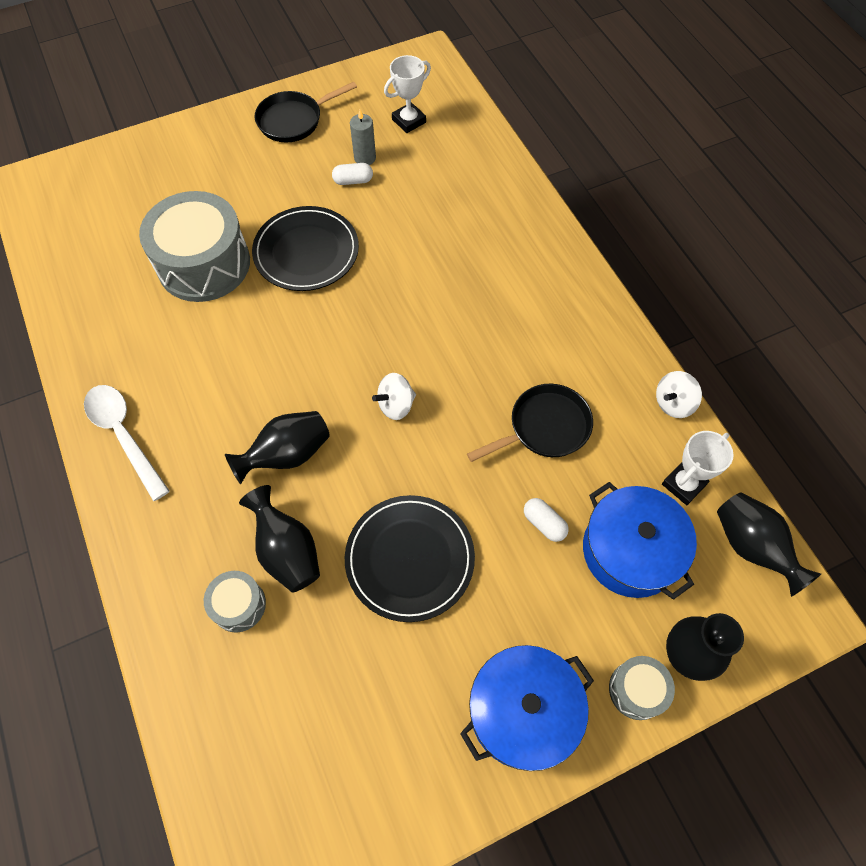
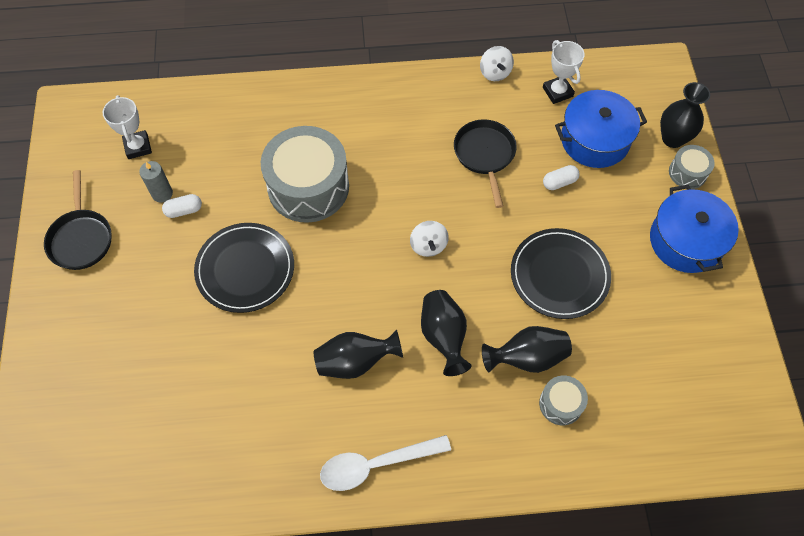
camera: 70 degrees left, 0 degrees up
(204, 264) = (217, 358): grey drum -> grey drum (308, 187)
(353, 181) = (184, 210): white capsule -> white capsule turned 60 degrees clockwise
(751, 547) = (613, 74): black vase -> black vase (355, 362)

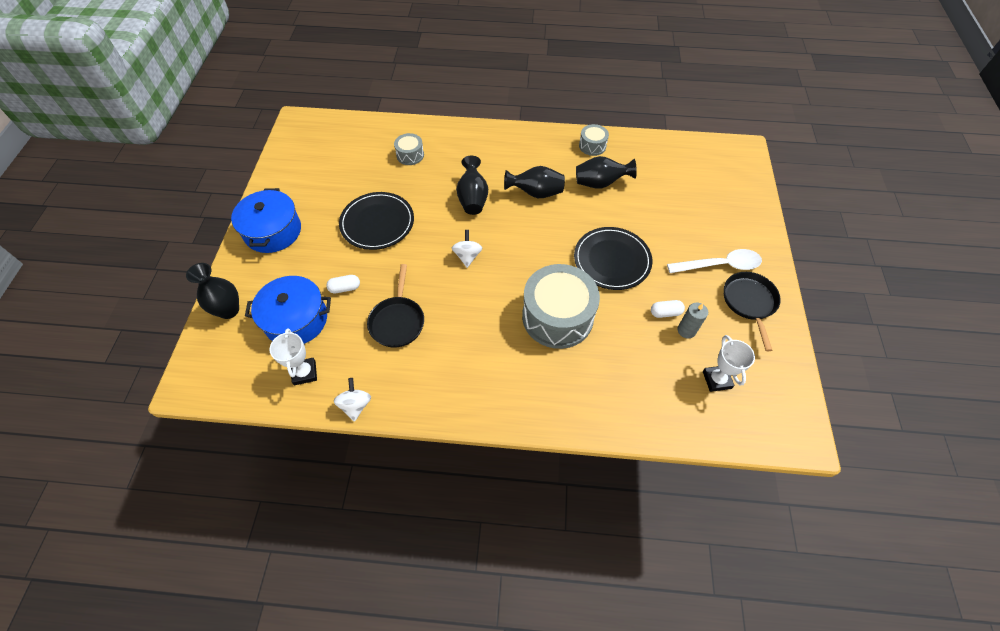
camera: 170 degrees left, 5 degrees down
(375, 464) = (531, 143): white spoon -> white spoon (720, 265)
(527, 357) = (421, 180): black vase -> black vase (600, 183)
(687, 173) = (237, 280): grey drum -> grey drum (592, 146)

